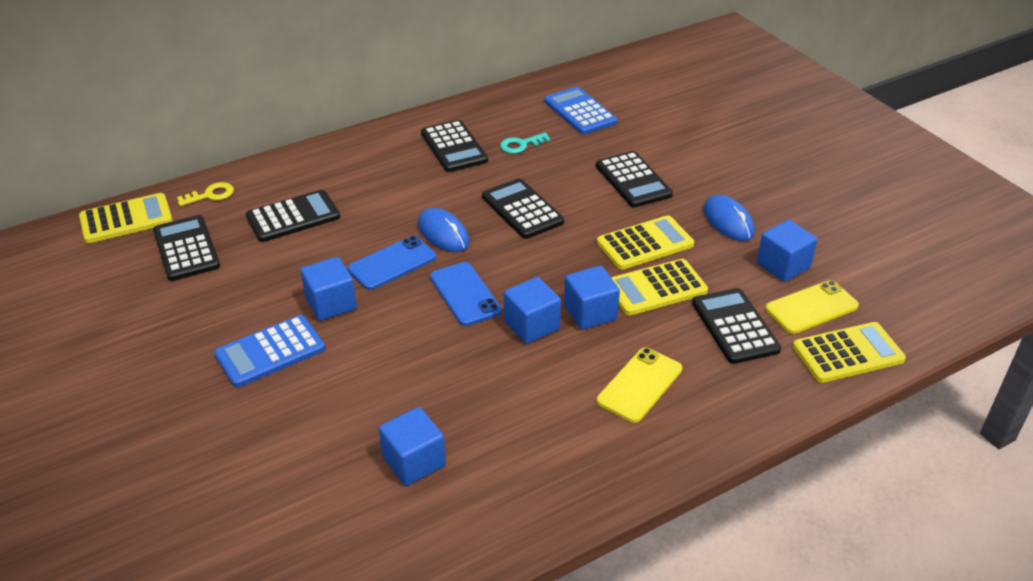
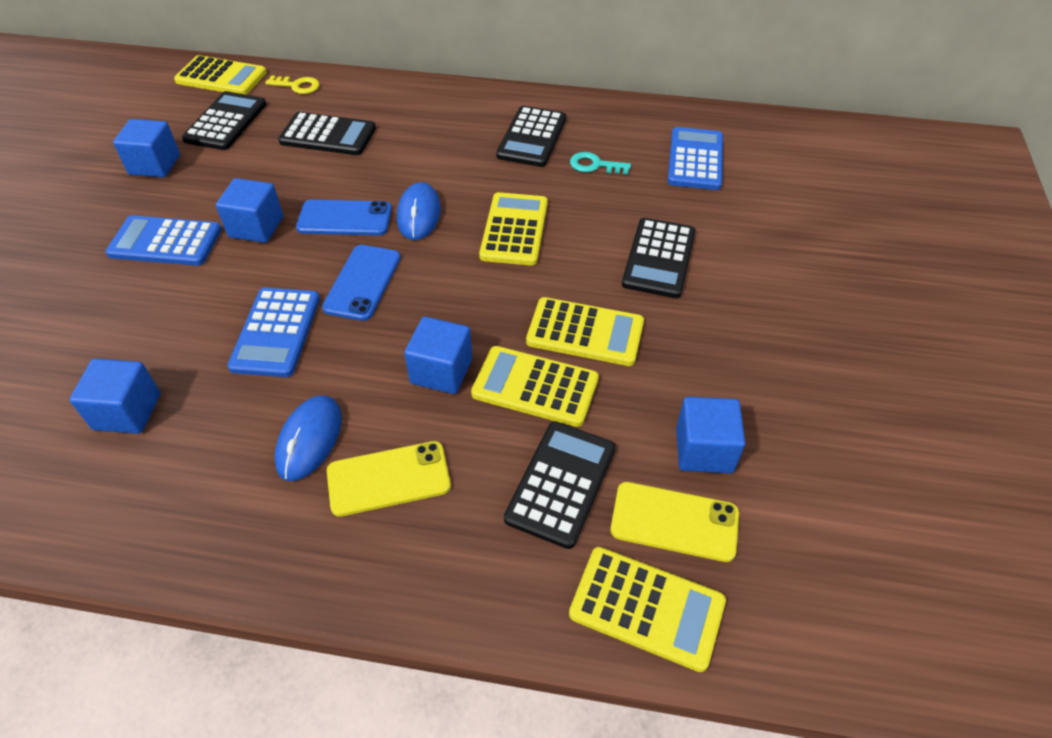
camera: 40 degrees right, 10 degrees up
(449, 356) = (276, 332): none -> blue calculator
(522, 209) = (514, 229): black calculator -> yellow calculator
(531, 325) = (376, 349): blue cube -> blue cube (155, 165)
(728, 221) = (705, 361): blue mouse -> blue mouse (309, 439)

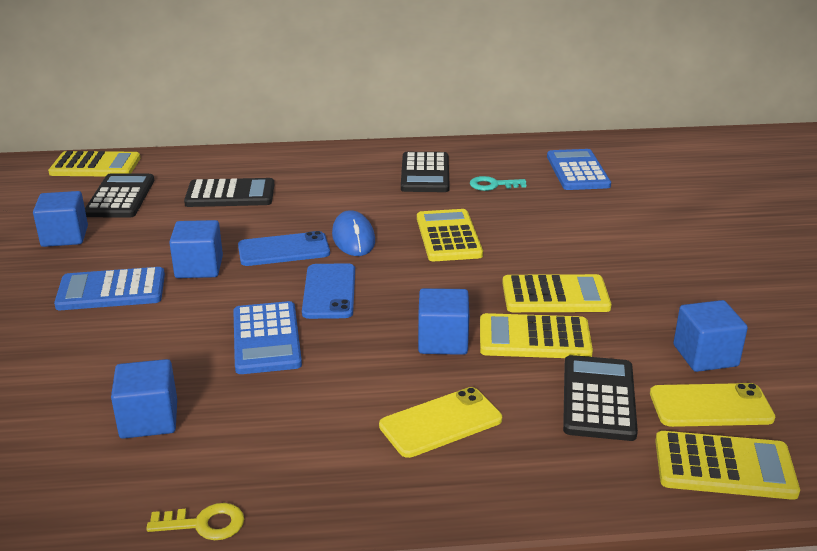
camera: 15 degrees left, 20 degrees down
(297, 86) = (178, 164): yellow key -> yellow key (204, 524)
(309, 439) = (347, 409): blue mouse -> none
(659, 258) = (588, 238): black calculator -> none

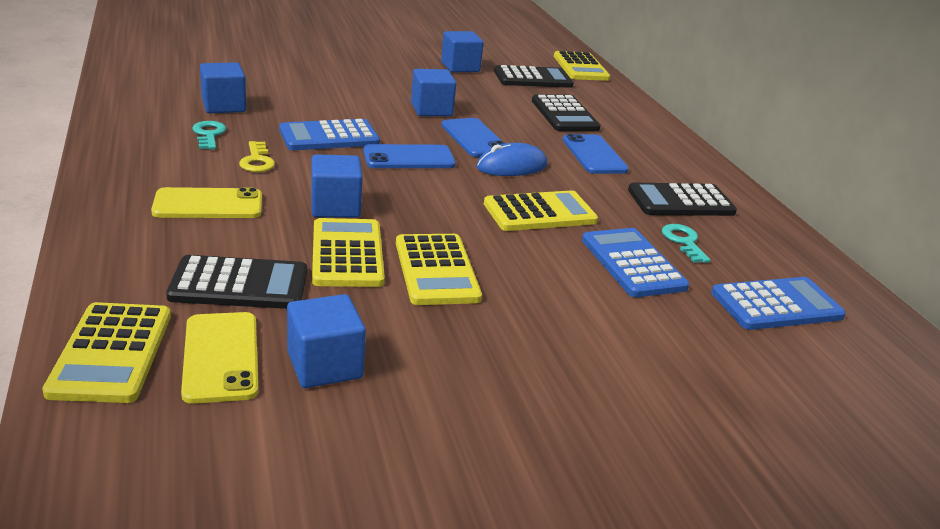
camera: 75 degrees right, 0 degrees up
(111, 290) = (387, 85): blue calculator -> blue calculator (632, 263)
(204, 524) = (107, 127): yellow key -> yellow key (257, 161)
(246, 429) = (209, 134): none -> turquoise key
(330, 194) = (594, 155): none -> blue phone
(440, 422) = (208, 204): yellow phone -> yellow phone turned 60 degrees counterclockwise

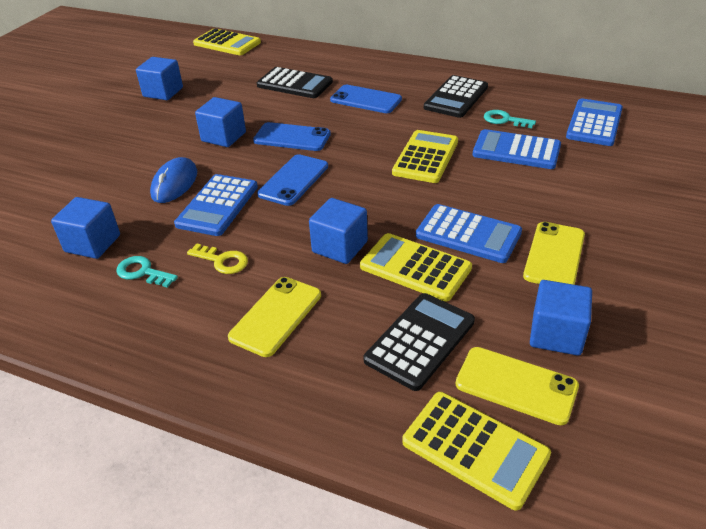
camera: 45 degrees left, 10 degrees up
(436, 270) = (468, 234): yellow calculator -> blue calculator
(463, 334) = (554, 255): none -> yellow phone
(511, 166) = (350, 140): blue mouse -> blue mouse (174, 183)
(533, 78) = (222, 70): black calculator -> none

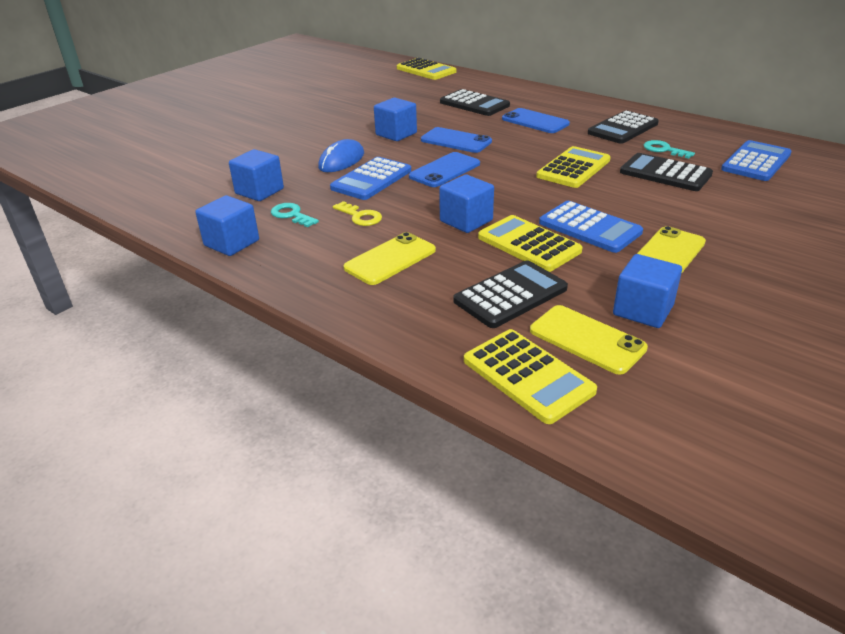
camera: 15 degrees right, 5 degrees down
(163, 92) = (357, 98): blue cube -> blue cube (231, 243)
(516, 150) = (665, 173): blue calculator -> black calculator

